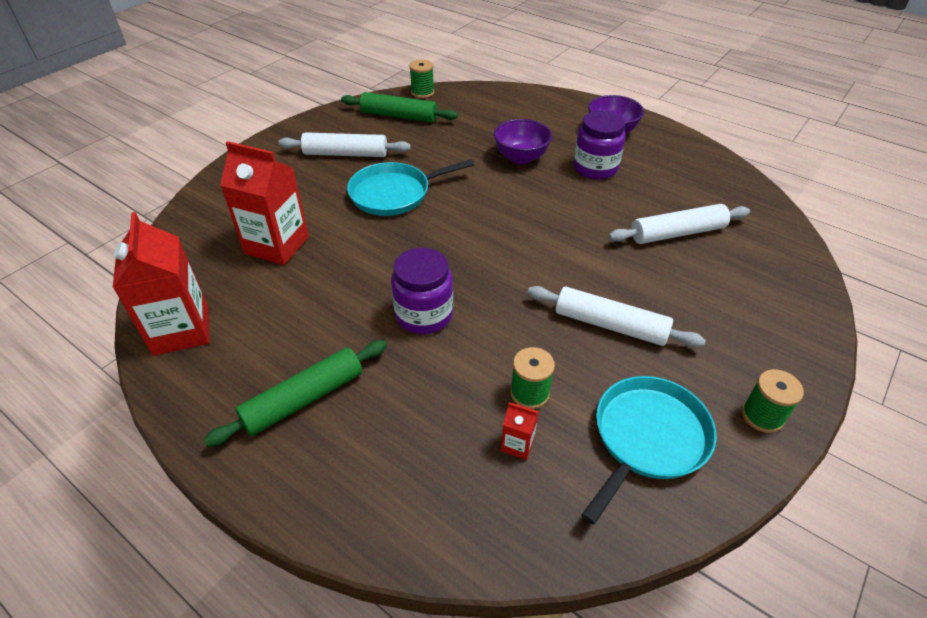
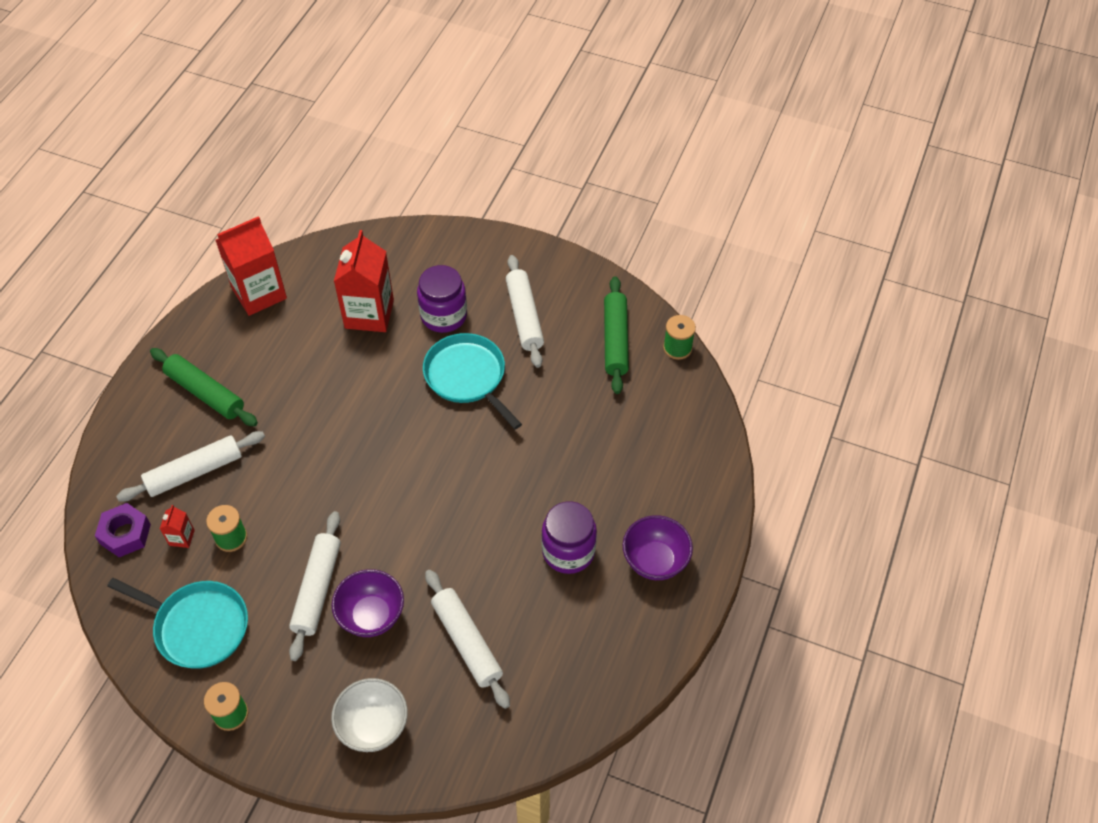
camera: 75 degrees right, 10 degrees up
(423, 421) = (194, 472): none -> white rolling pin
(424, 315) = (304, 445): purple jar -> purple jar (444, 316)
(496, 512) = (125, 534): none -> purple nut
(521, 158) = (566, 474): purple bowl -> purple bowl (371, 616)
(766, 302) = (373, 726): none -> white bowl

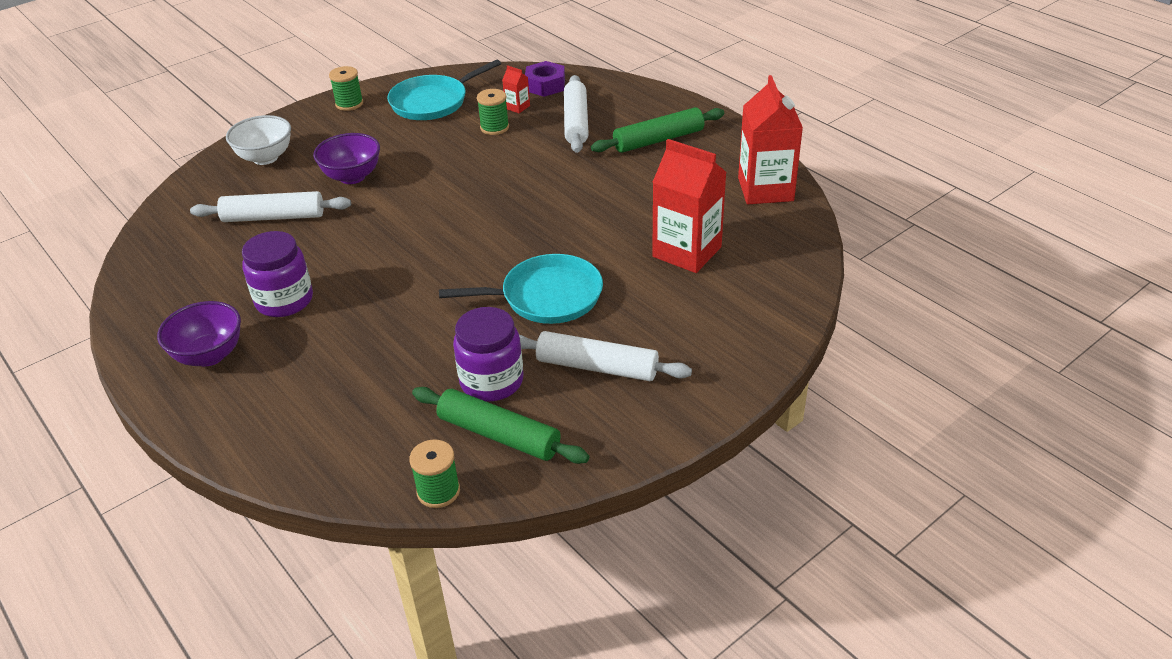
camera: 120 degrees right, 15 degrees down
(317, 589) = (404, 157): white rolling pin -> none
(444, 316) = (645, 303): purple jar -> purple jar (491, 381)

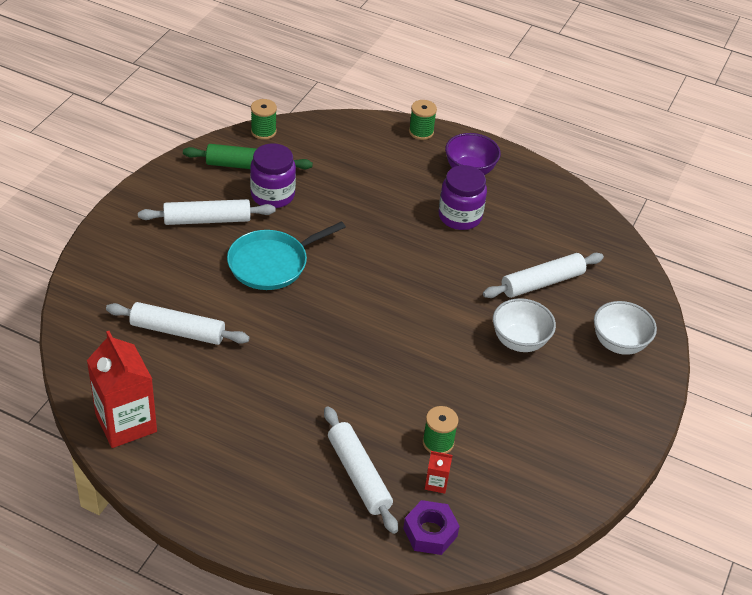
camera: 150 degrees right, 5 degrees up
(349, 104) = (616, 439): green spool -> green spool (421, 132)
(352, 177) = (519, 341): purple bowl -> white bowl
(432, 102) = (533, 466): turquoise pan -> none
(658, 140) = (257, 468): green rolling pin -> none
(687, 252) = (178, 331): red carton -> white rolling pin

